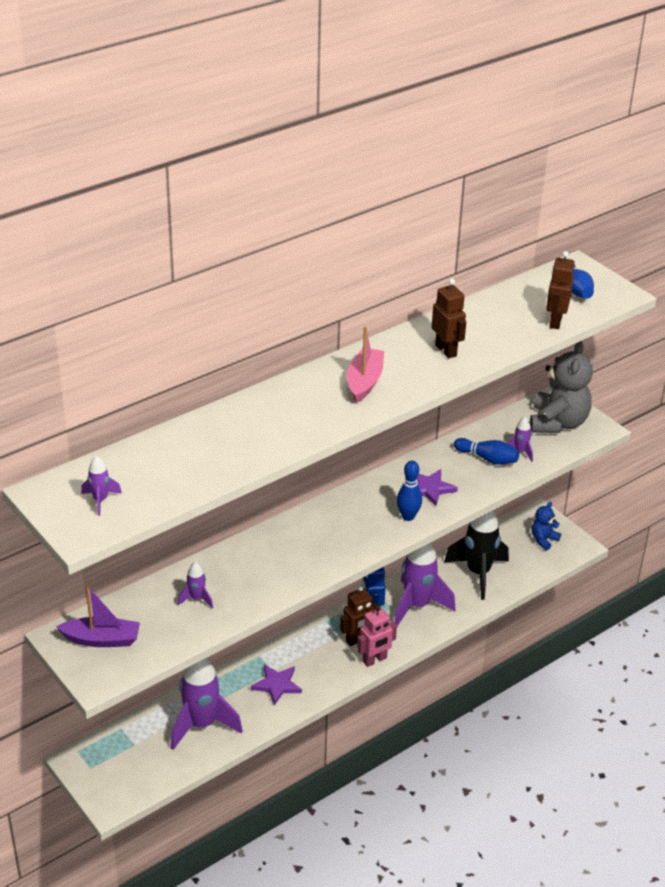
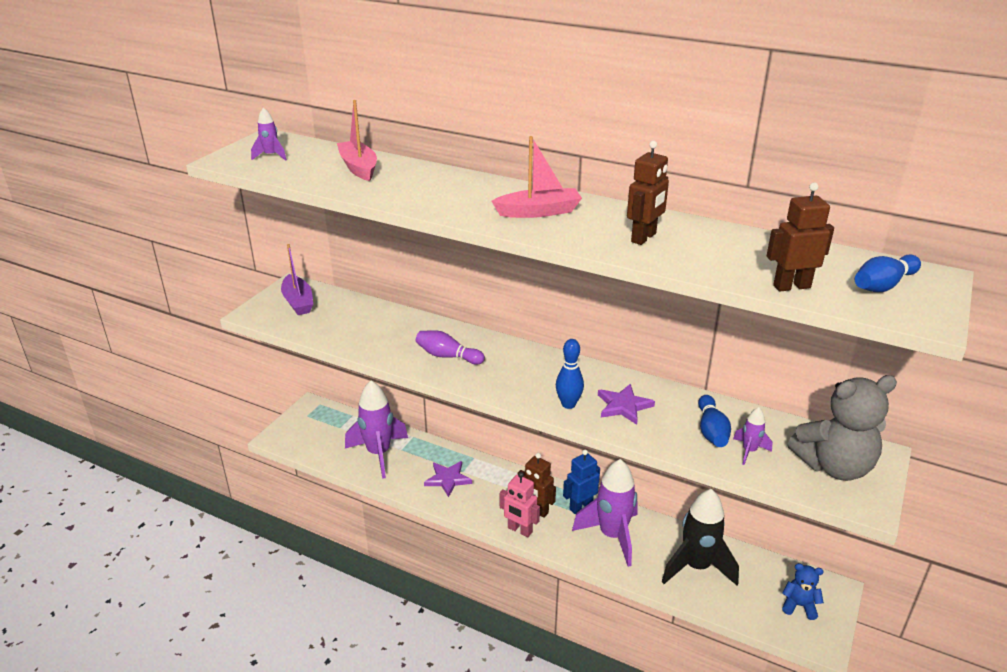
camera: 65 degrees right, 5 degrees down
(185, 451) = (358, 168): none -> pink boat
(196, 599) = (369, 327): purple rocket -> none
(287, 562) = (447, 356): none -> purple bowling pin

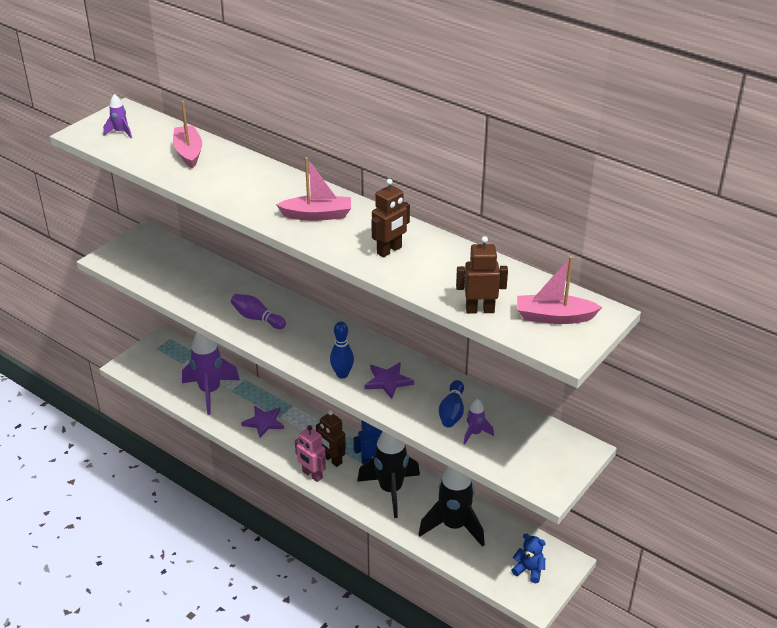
camera: 10 degrees right, 5 degrees up
(298, 302) = (145, 251): purple boat -> none
(612, 536) = (390, 490): purple rocket -> black rocket
(834, 466) = (539, 455): grey teddy bear -> none
(883, 285) = (554, 317): blue bowling pin -> pink boat

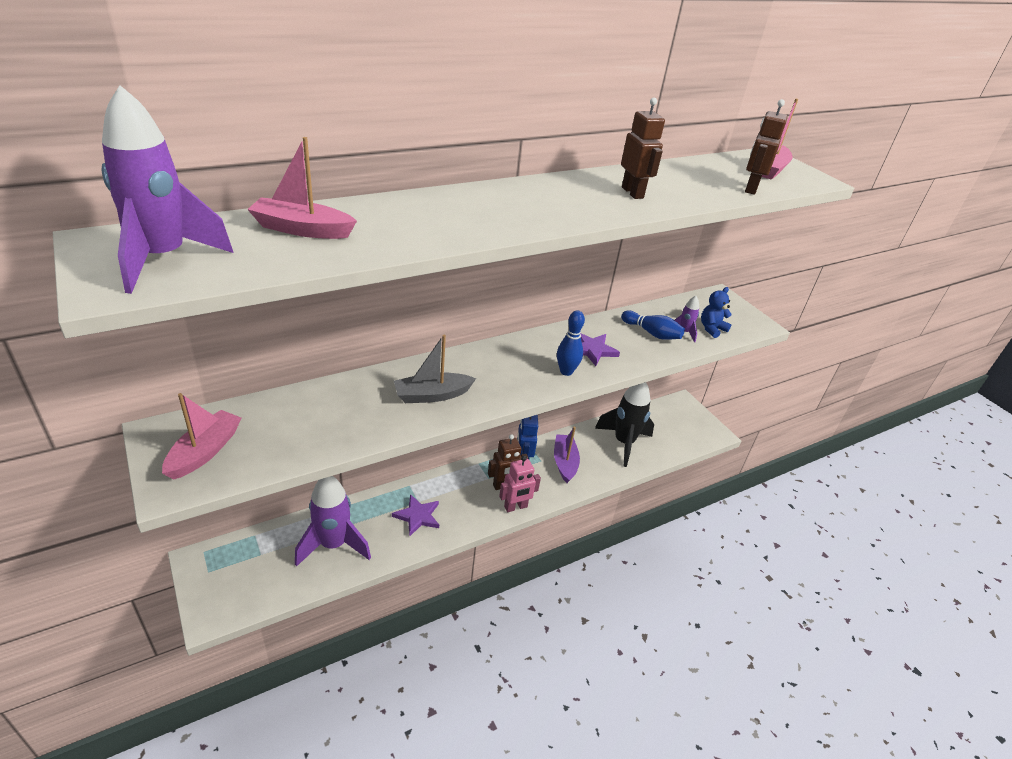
camera: 70 degrees left, 0 degrees up
(120, 132) = (163, 259): purple rocket -> purple rocket, size x2.20
(257, 318) = (432, 395): purple bowling pin -> grey boat
(317, 215) = (537, 203): pink boat -> pink boat (205, 452)
(390, 490) = (564, 462): black rocket -> purple boat
(529, 570) = (684, 423): blue teddy bear -> blue teddy bear (712, 329)

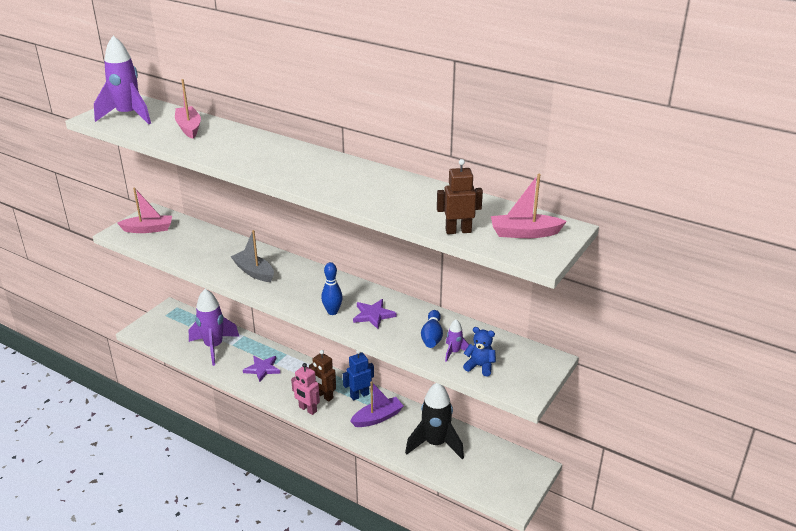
camera: 65 degrees right, 5 degrees down
(632, 193) = (372, 190): brown robot -> none

